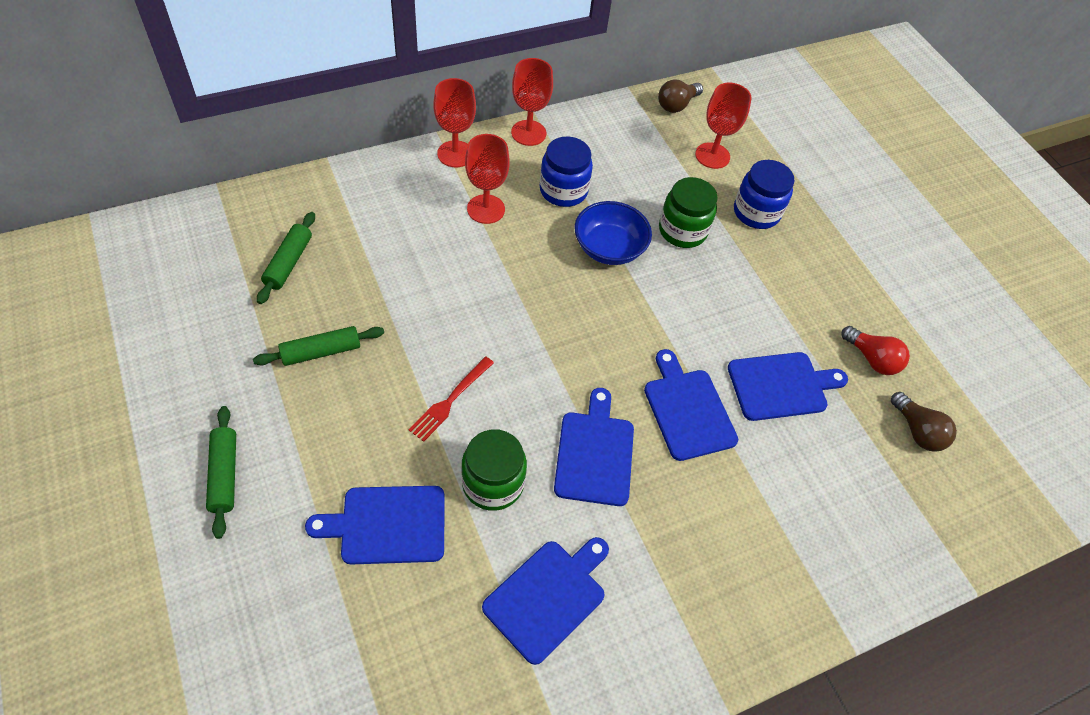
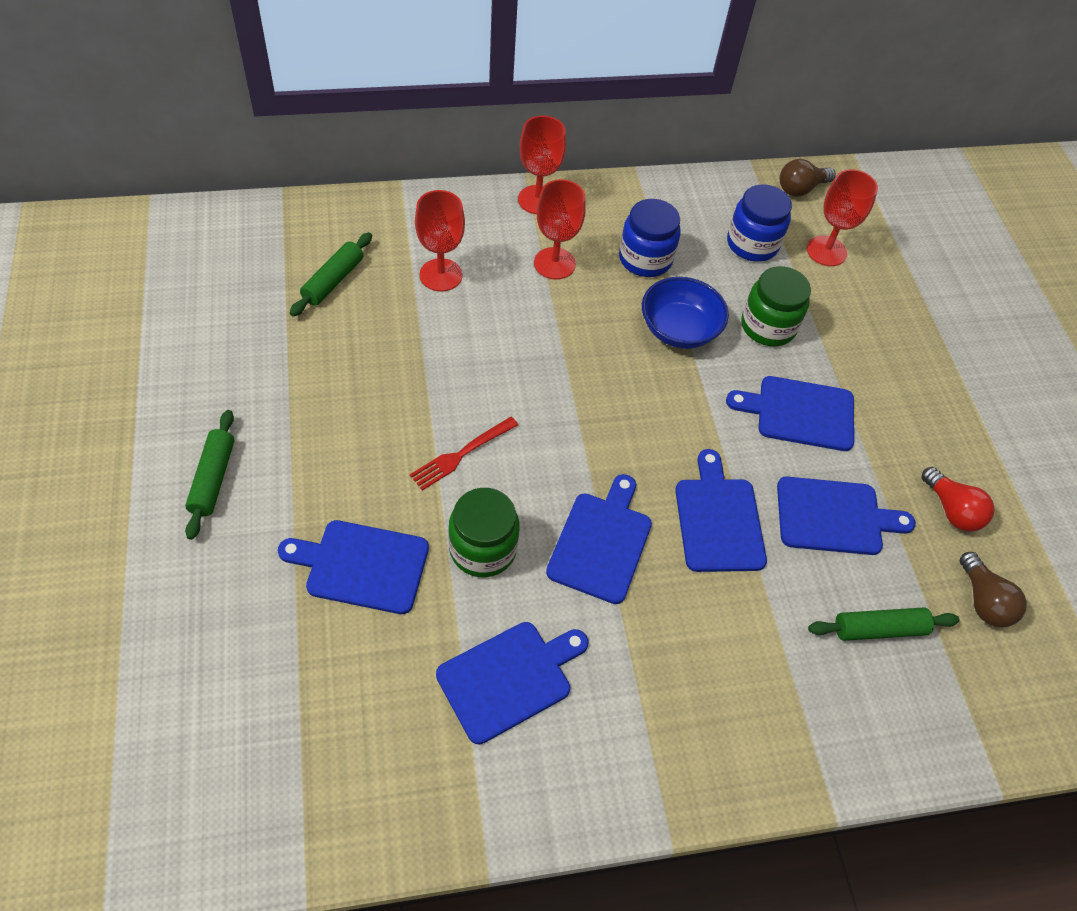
camera: 15 degrees right, 0 degrees up
(321, 351) = (342, 377): green rolling pin -> green rolling pin (879, 629)
(528, 133) = (624, 191): red goblet -> red goblet (441, 275)
(729, 301) = (800, 413): none -> blue cutting board
(756, 212) = (860, 322): blue jar -> blue jar (752, 244)

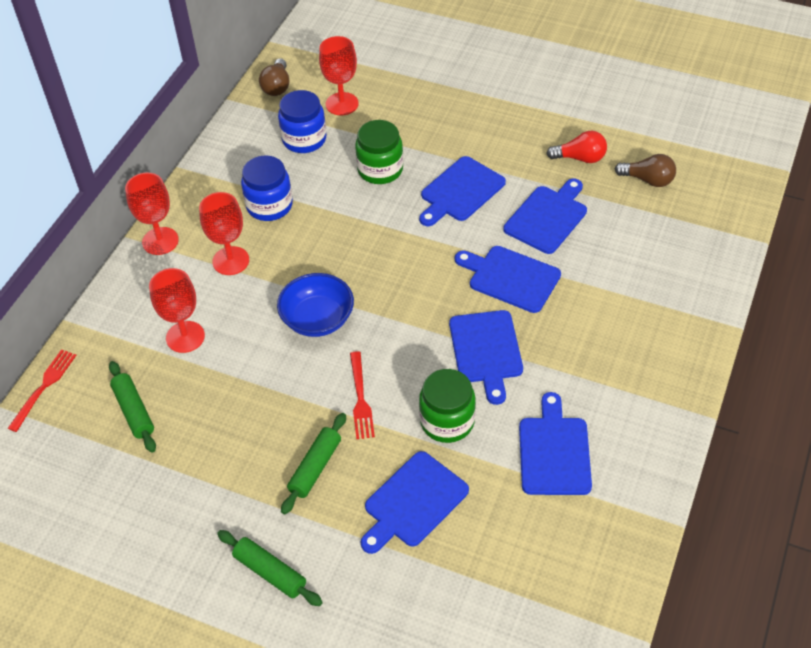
camera: 50 degrees left, 5 degrees down
(320, 205) = (44, 386): none -> red fork
(601, 543) = (486, 350): blue cutting board -> blue cutting board turned 150 degrees counterclockwise
(679, 329) = (346, 219): blue bowl -> blue bowl (317, 319)
(879, 629) = (636, 239): green rolling pin -> green rolling pin (315, 467)

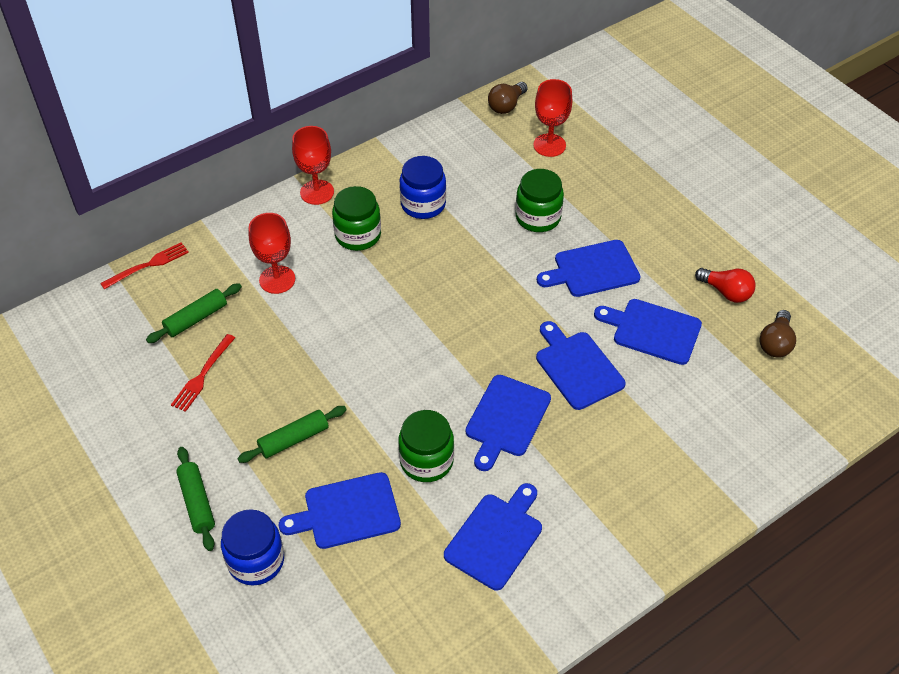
camera: 30 degrees right, 0 degrees up
(134, 411) = (196, 318): green rolling pin -> green rolling pin turned 45 degrees clockwise
(230, 261) = (358, 235): red goblet -> green jar
(304, 139) = (494, 161): blue jar -> blue jar (256, 561)
(317, 319) = (388, 319): blue bowl -> none
(361, 399) = (371, 403): red fork -> red fork (202, 376)
(547, 217) = (652, 331): blue cutting board -> blue cutting board turned 135 degrees counterclockwise
(648, 180) = (775, 343): brown light bulb -> brown light bulb turned 60 degrees clockwise

